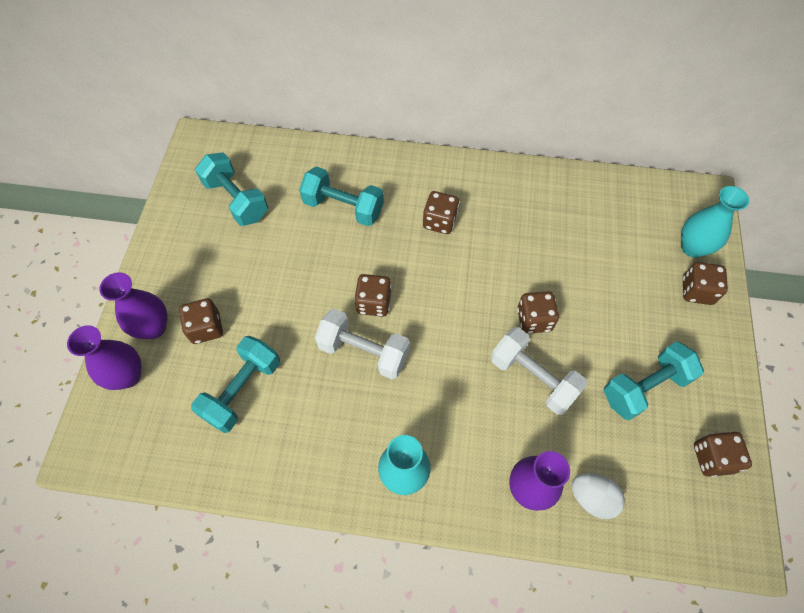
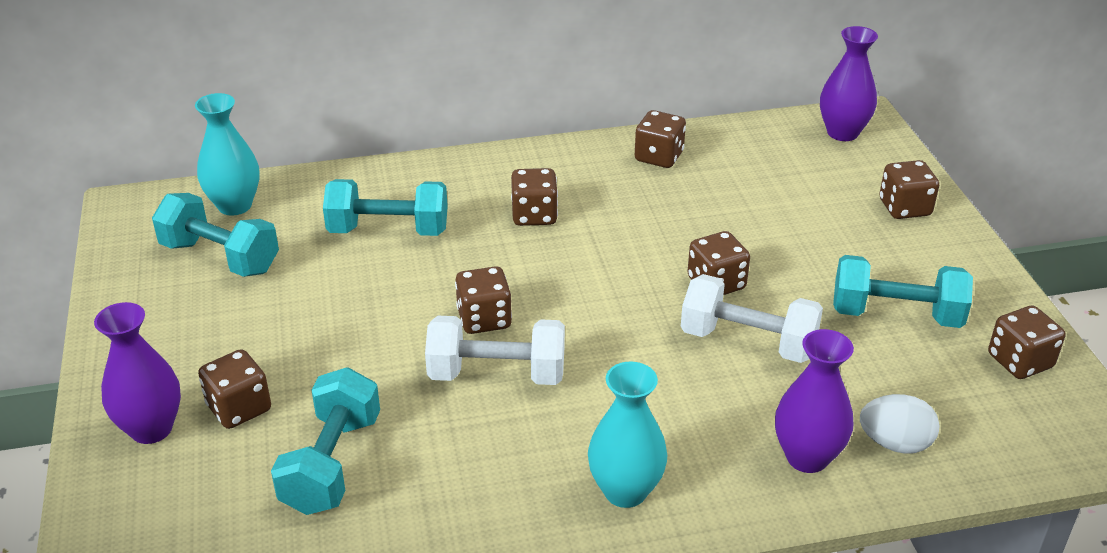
camera: 20 degrees left, 25 degrees down
(128, 376) = (133, 496): purple vase -> purple vase (842, 133)
(544, 192) = (659, 157): none -> brown dice
(644, 387) = (896, 315): turquoise dumbbell -> turquoise dumbbell turned 60 degrees clockwise
(692, 247) = (875, 169): turquoise vase -> turquoise vase (235, 205)

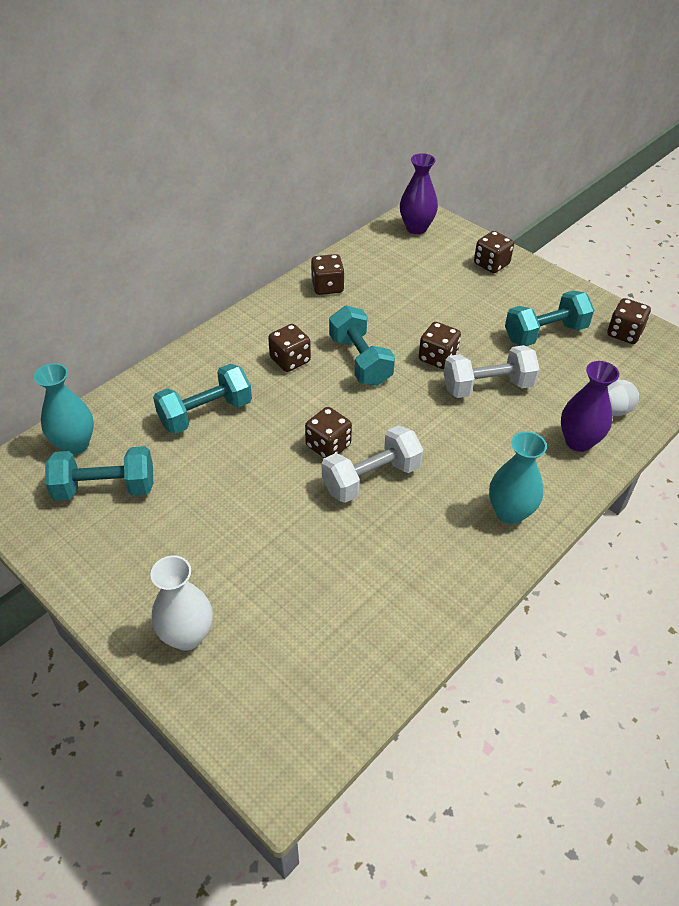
camera: 35 degrees left, 10 degrees up
(151, 429) = (187, 635): purple vase -> white vase
(239, 408) = (233, 588): brown dice -> none
(332, 464) = (331, 591): turquoise dumbbell -> turquoise dumbbell (360, 361)

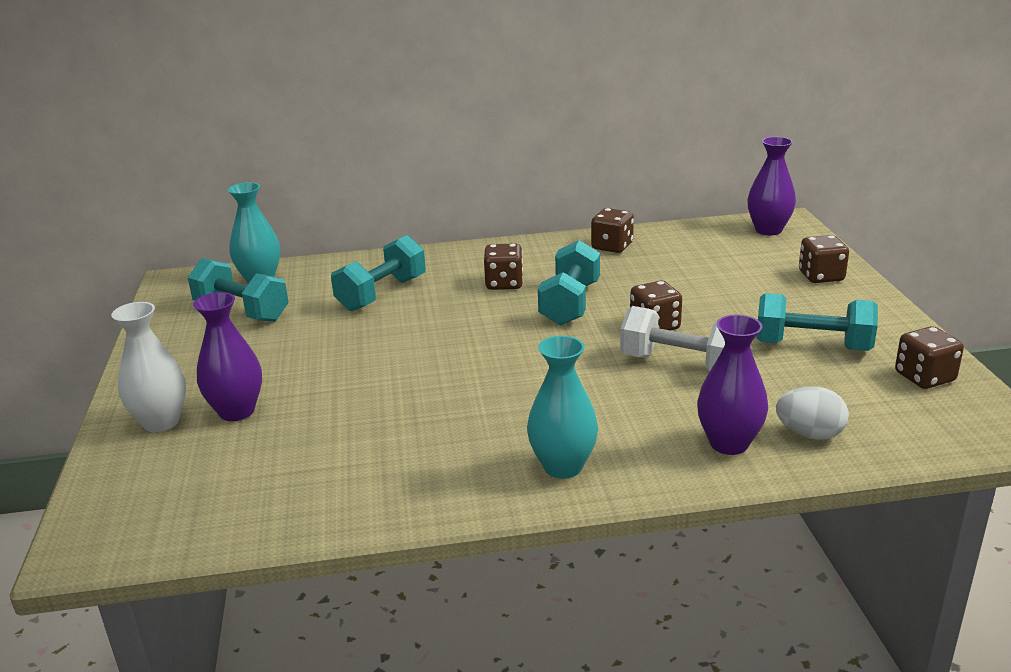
camera: 40 degrees right, 20 degrees down
(205, 413) = (382, 294): turquoise dumbbell -> turquoise dumbbell turned 60 degrees counterclockwise
(236, 591) = (237, 411): none -> purple vase
(328, 446) = (453, 350): brown dice -> none
(371, 478) = (459, 386): white dumbbell -> none

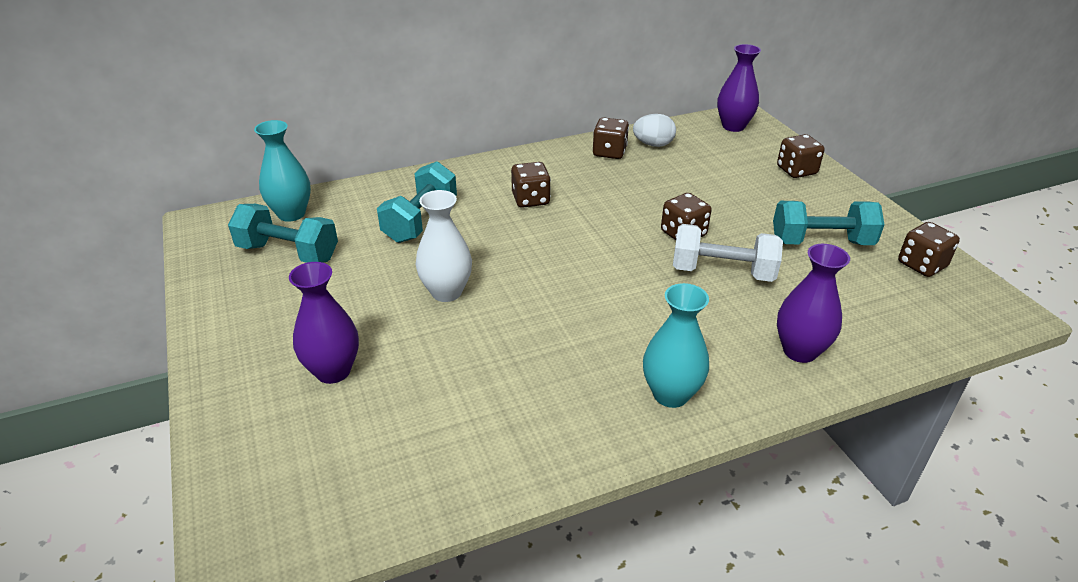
camera: 15 degrees left, 10 degrees up
(161, 422) = (258, 393): white vase -> white vase (446, 292)
(570, 304) = (599, 216): turquoise dumbbell -> none
(809, 434) = (859, 333): white egg -> white egg (653, 144)

